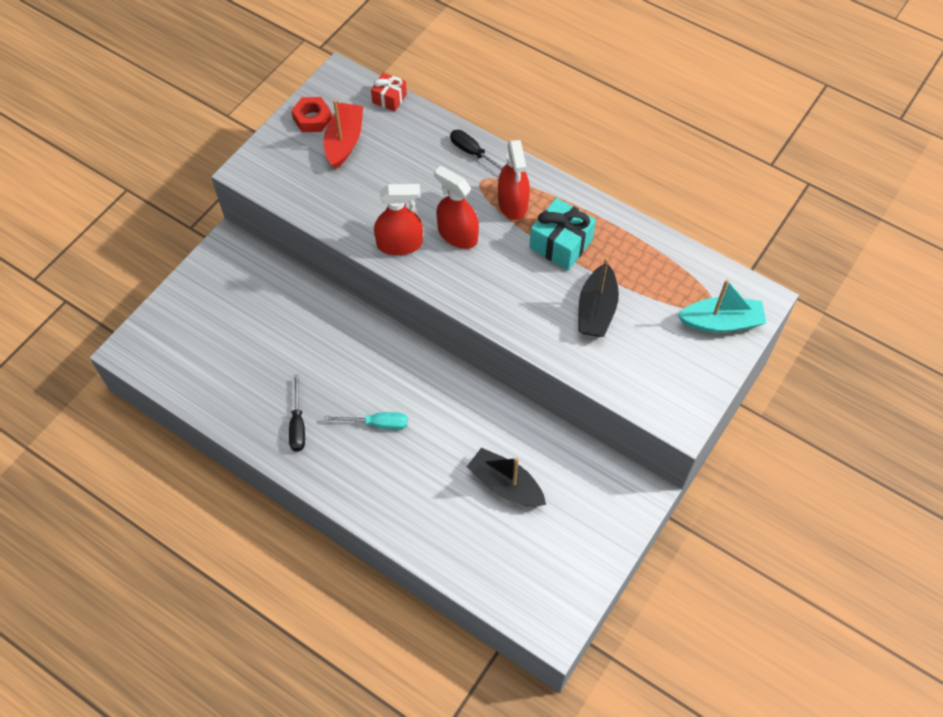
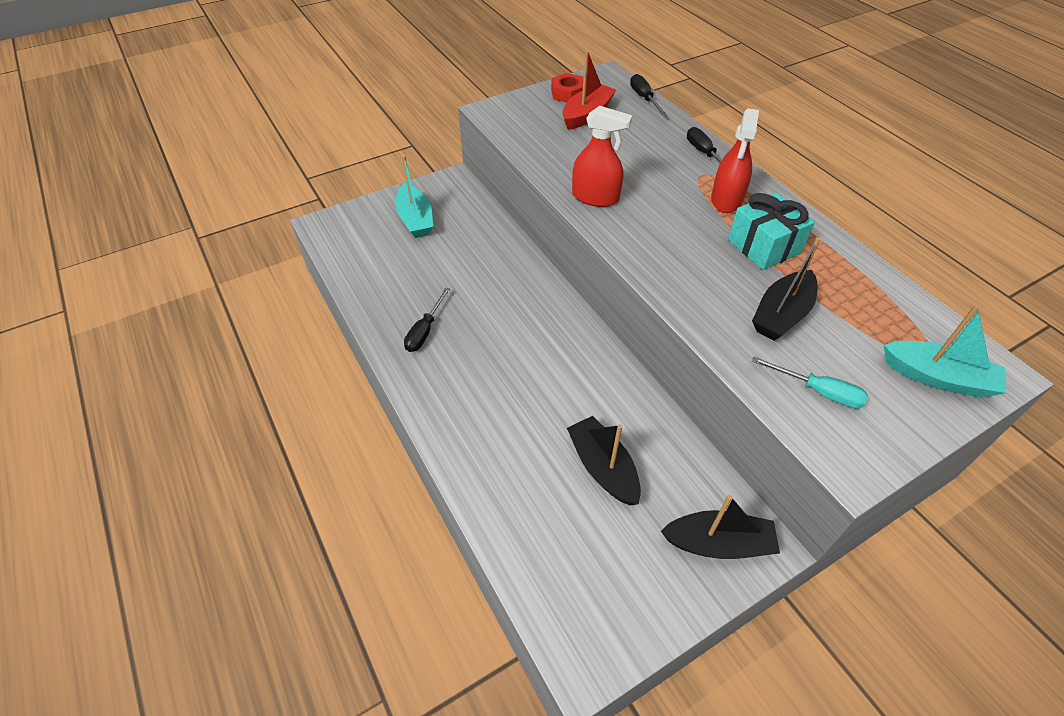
camera: 25 degrees right, 10 degrees down
(218, 308) = (415, 219): none -> turquoise boat
(377, 424) = (499, 358): turquoise screwdriver -> turquoise screwdriver (818, 391)
(389, 98) = (644, 98): red gift -> black screwdriver
(457, 235) = (657, 207): red spray bottle -> none
(611, 507) = (718, 543): none -> black boat

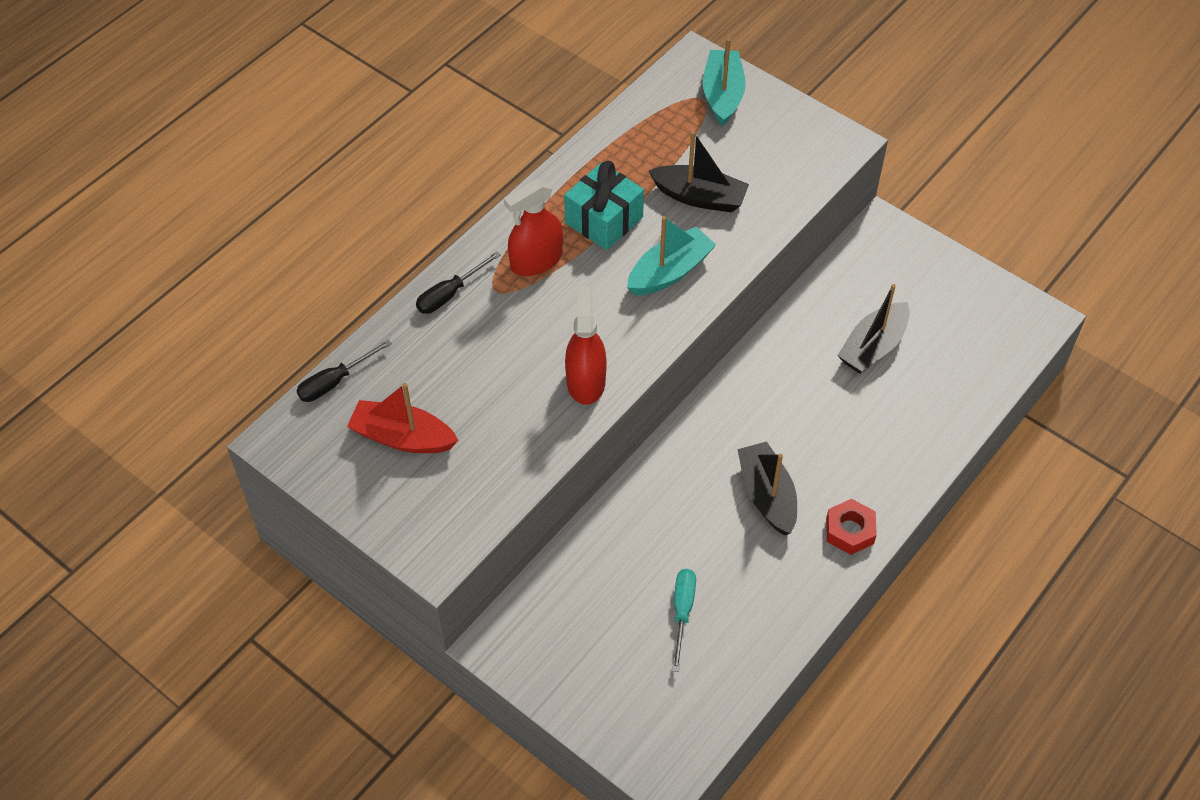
camera: 110 degrees left, 5 degrees up
(415, 219) = (605, 655): turquoise boat -> turquoise boat (670, 272)
(425, 331) = (791, 557): black screwdriver -> none
(568, 93) = (353, 476): red nut -> red nut (850, 531)
(718, 543) = (898, 255): black boat -> black boat (767, 495)
(726, 200) = (536, 260): red spray bottle -> red spray bottle turned 150 degrees clockwise
(818, 391) = (780, 166): turquoise screwdriver -> turquoise screwdriver (682, 612)

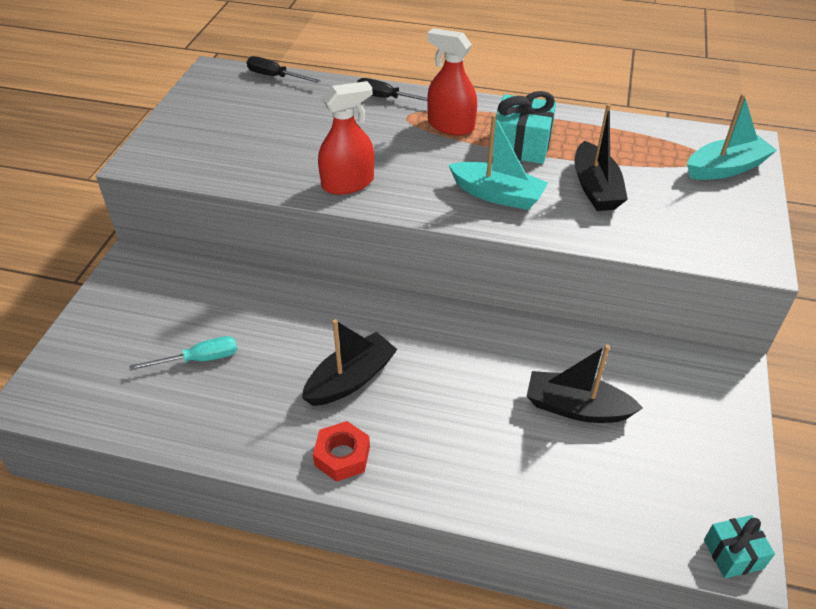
camera: 65 degrees right, 10 degrees down
(403, 437) = (242, 116): red boat -> none
(1037, 321) = (733, 554): none -> turquoise gift

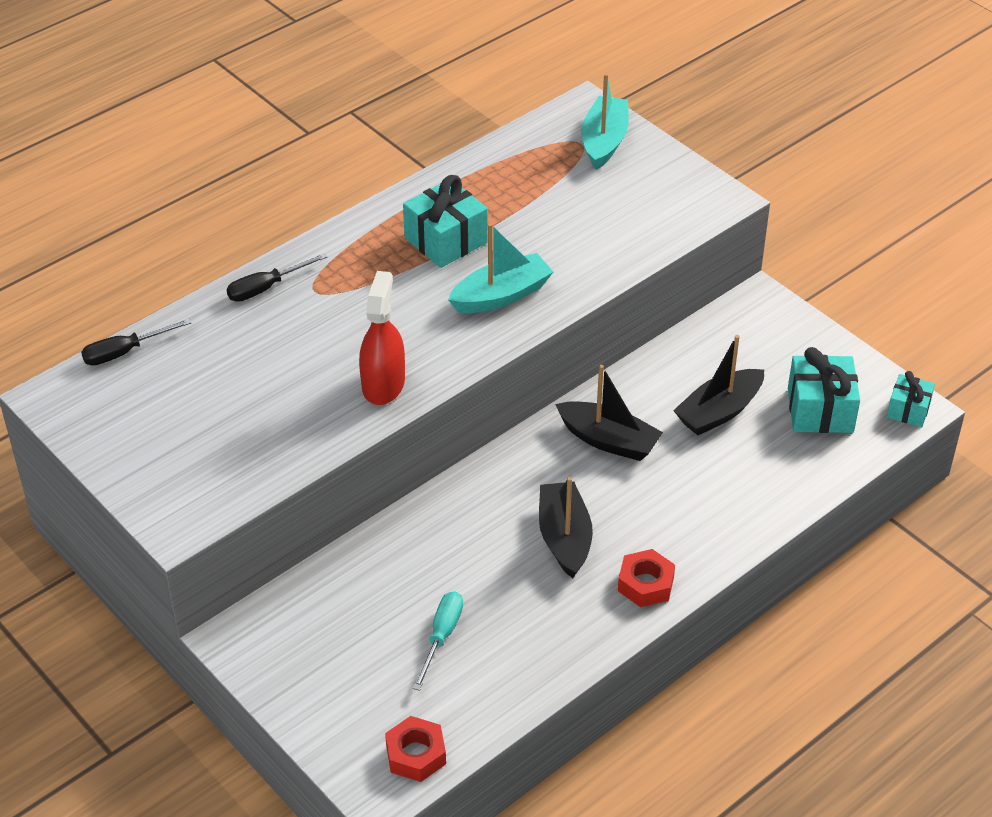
camera: 55 degrees left, 0 degrees up
(75, 402) = (415, 754): none -> red nut
(450, 125) = (364, 268): red spray bottle -> none
(595, 188) = (552, 231): black boat -> black boat (608, 440)
(655, 480) = (820, 410): none -> turquoise gift

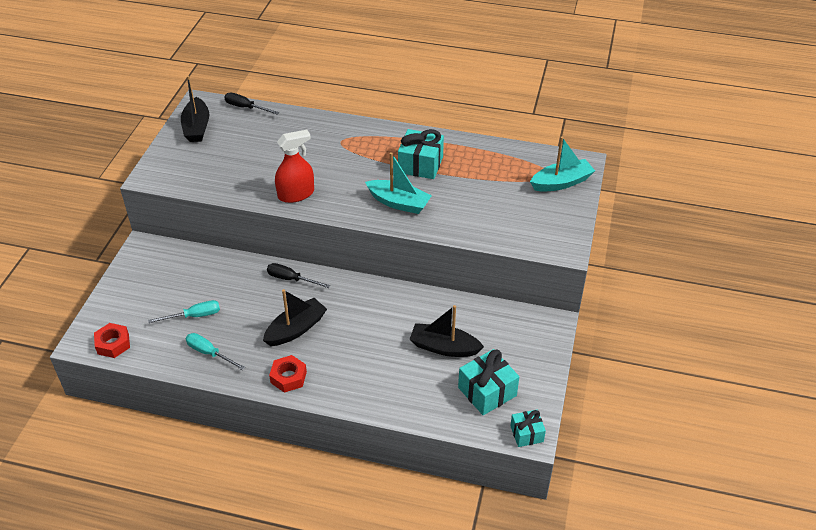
camera: 55 degrees right, 0 degrees up
(266, 288) = (327, 126): black screwdriver -> black screwdriver (291, 279)
(530, 649) = (209, 353): none -> turquoise screwdriver
(608, 440) = (381, 312): black boat -> black boat (197, 127)

